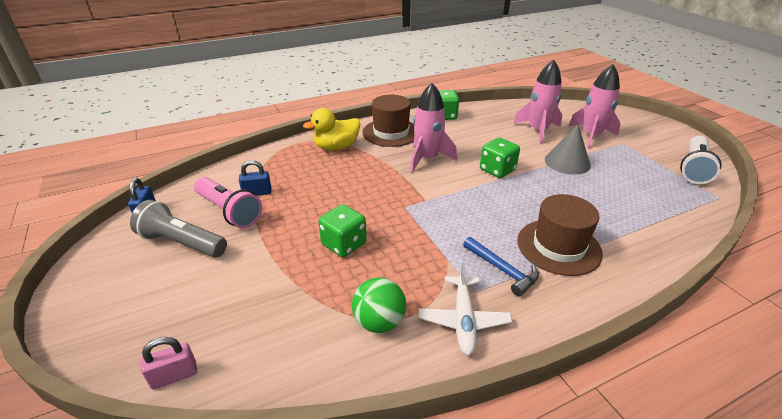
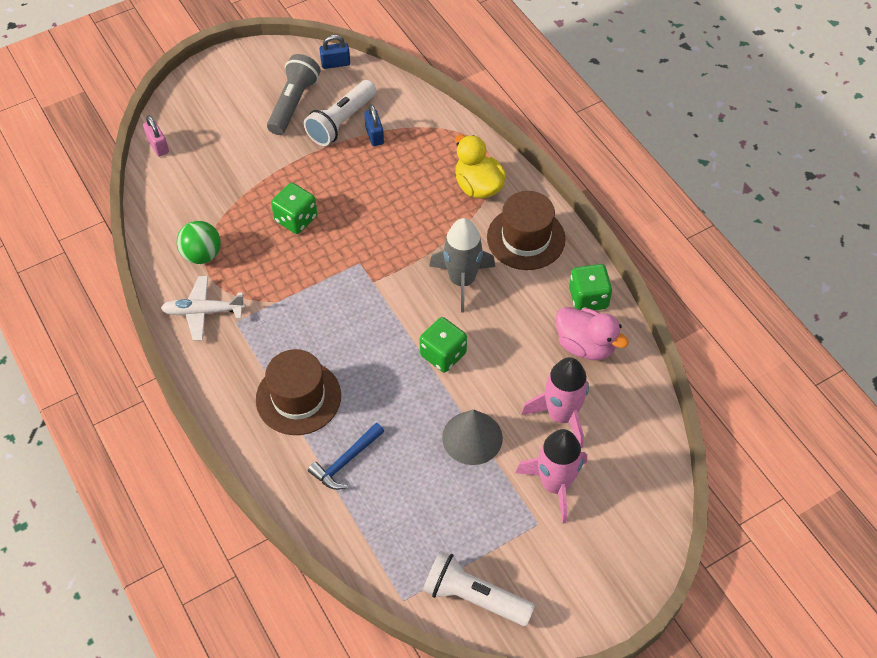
camera: 85 degrees right, 20 degrees up
(229, 211) = (341, 122): pink flashlight -> white flashlight
(427, 158) = (462, 280): pink rocket -> grey rocket
(481, 119) = (585, 345): none -> pink duck
(502, 270) = (263, 345): blue hammer -> blue hammer (346, 461)

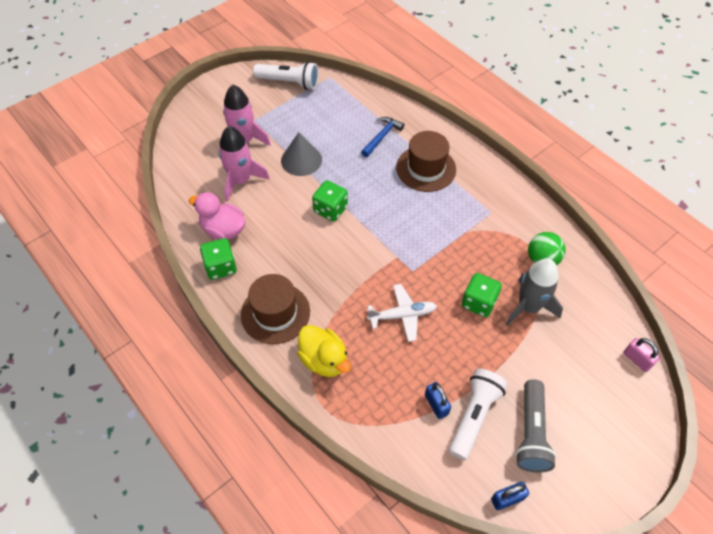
camera: 170 degrees right, 0 degrees up
(203, 312) = (518, 216): white plane -> white plane (402, 315)
(462, 280) = (325, 267): grey rocket -> grey rocket (528, 307)

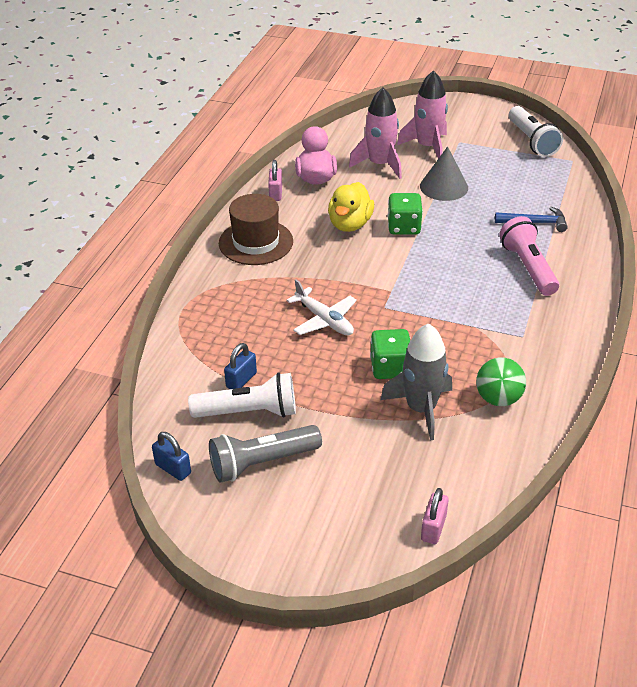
camera: 60 degrees right, 15 degrees down
(221, 267) = (275, 193): green dice -> pink padlock
(324, 360) = (231, 290): yellow duck -> yellow duck (350, 224)
(426, 168) = (528, 267): brown hat -> pink flashlight

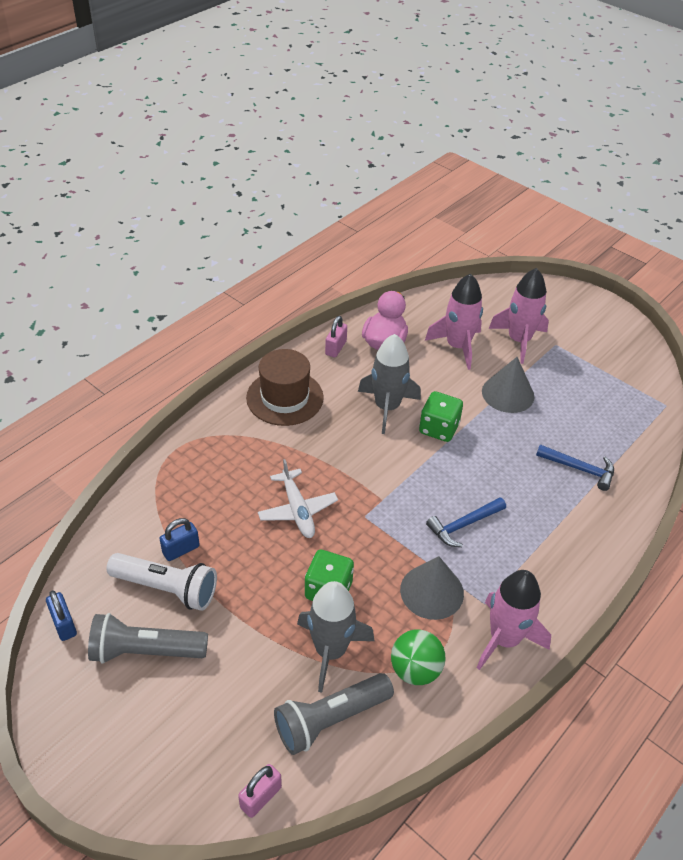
camera: 20 degrees right, 5 degrees up
(350, 224) = (387, 407): yellow duck -> grey rocket
(453, 456) = (330, 720): none -> grey flashlight
(469, 288) = (463, 525): none -> blue hammer
(475, 341) = (432, 591): none -> grey cone
(528, 267) = (540, 521): pink flashlight -> none
(532, 141) = (635, 367): white flashlight -> none
(553, 354) = (504, 638): none -> pink rocket

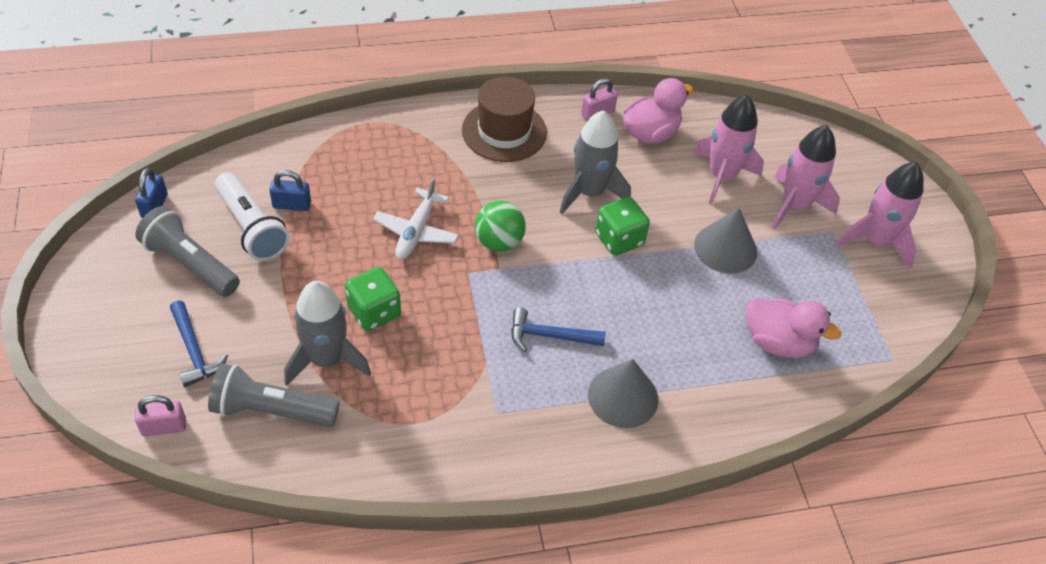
camera: 35 degrees right, 5 degrees up
(415, 670) = (378, 422): green ball -> green ball (499, 242)
(432, 591) = (460, 371): grey cone -> grey cone (623, 396)
(504, 638) = (482, 452): pink rocket -> pink rocket (876, 241)
(579, 469) = (722, 359): blue hammer -> blue hammer (194, 351)
(598, 436) = (778, 342): none -> pink duck

